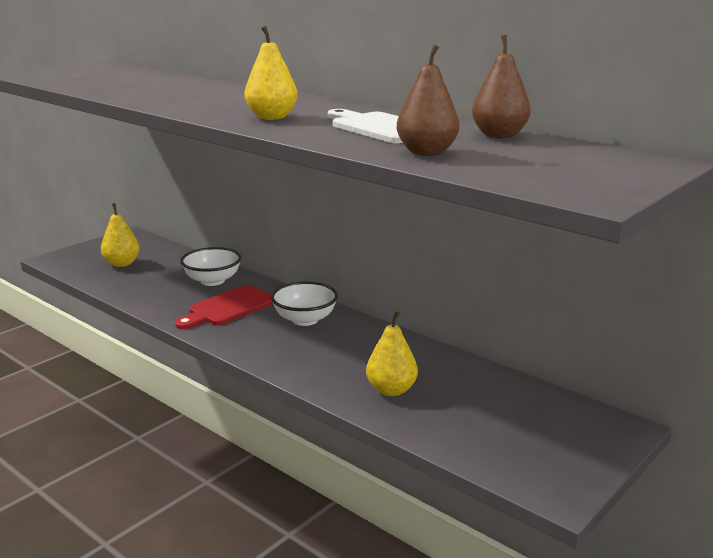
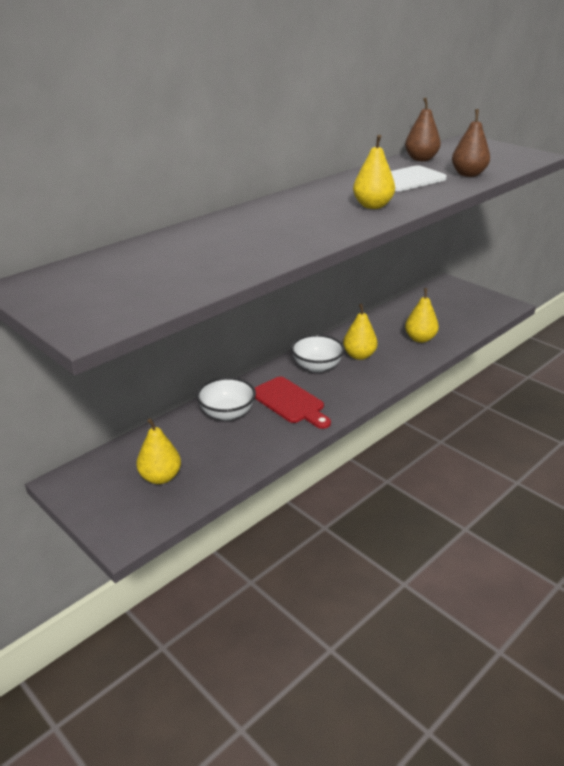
camera: 85 degrees left, 10 degrees up
(334, 344) = (359, 355): none -> yellow pear

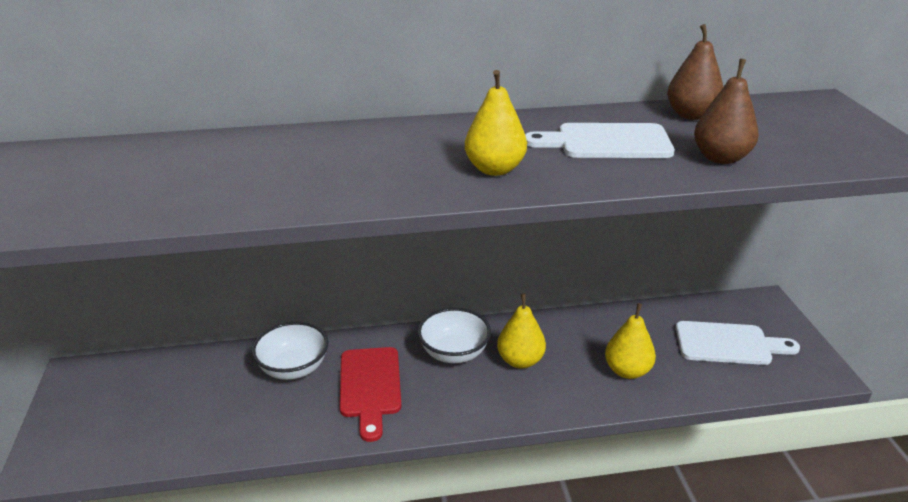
camera: 35 degrees right, 0 degrees up
(160, 477) = (148, 413): yellow pear -> none
(453, 308) = (728, 344): none -> white cutting board

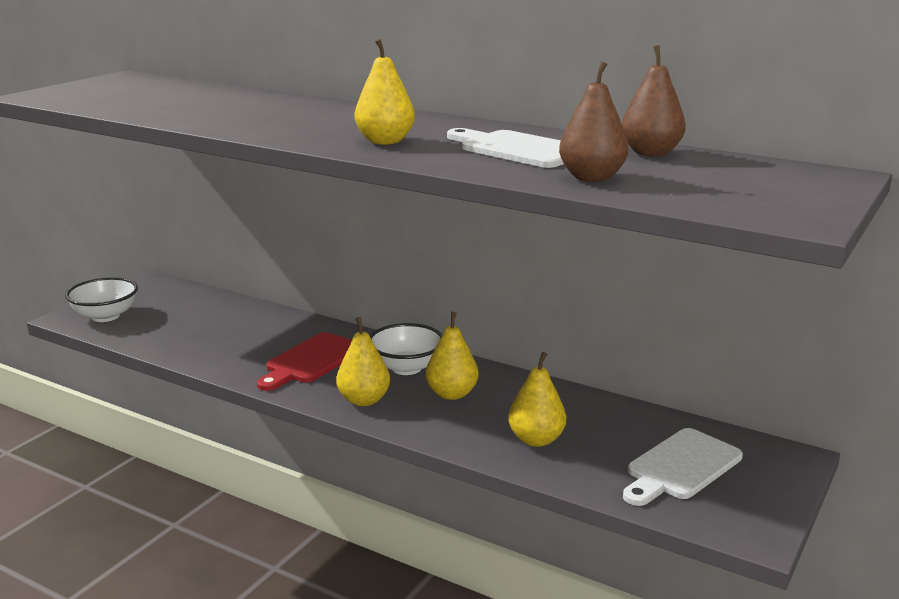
camera: 40 degrees right, 10 degrees down
(293, 368) = (278, 330): white bowl -> white bowl (105, 316)
(468, 403) = (364, 400): none -> yellow pear
(728, 344) = (680, 467): white cutting board -> white cutting board turned 90 degrees clockwise

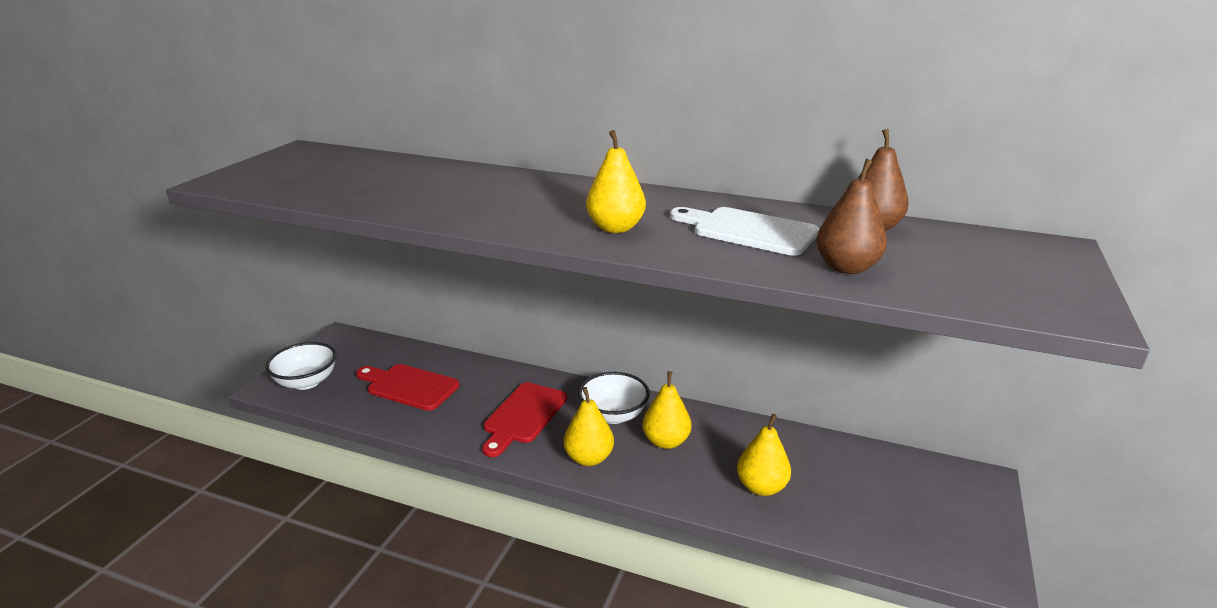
camera: 10 degrees left, 5 degrees up
(205, 327) = (409, 386): none -> red cutting board
(680, 467) = (897, 503): white cutting board -> none

